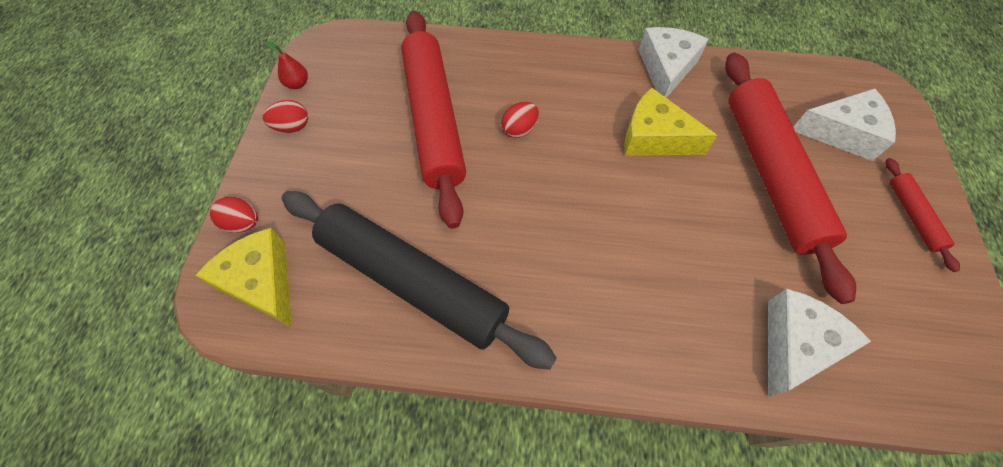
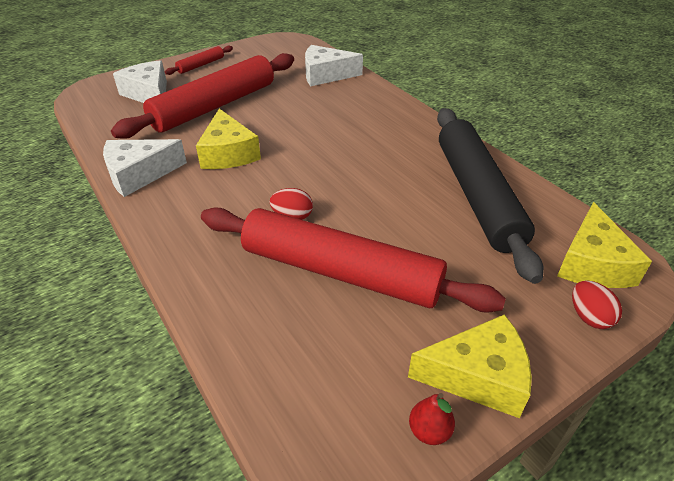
camera: 130 degrees left, 20 degrees down
(292, 127) = (478, 376): red egg -> yellow cheese
(434, 120) = (341, 272): red rolling pin -> red rolling pin turned 75 degrees clockwise

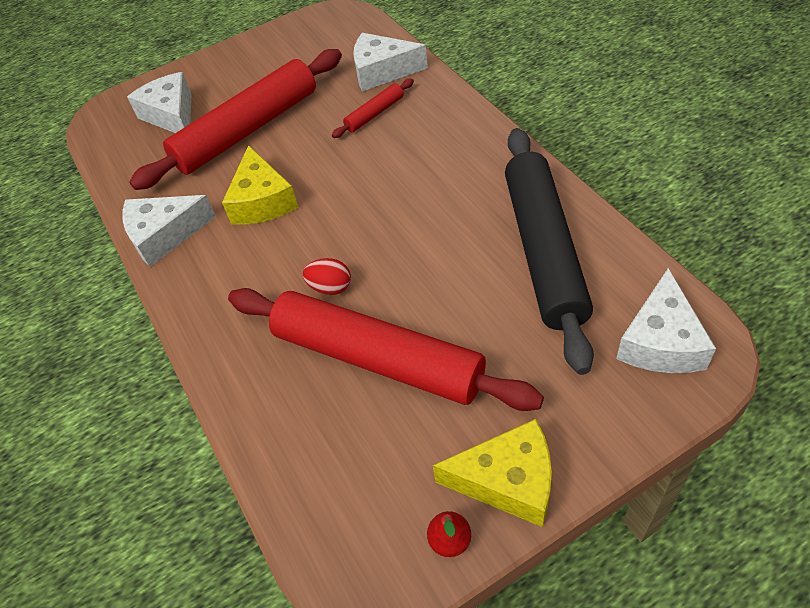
camera: 10 degrees right, 10 degrees up
(201, 65) = (231, 64): red rolling pin -> red rolling pin (375, 114)
(589, 317) = (641, 410): red egg -> none
(592, 263) = (660, 341): yellow cheese -> white cheese

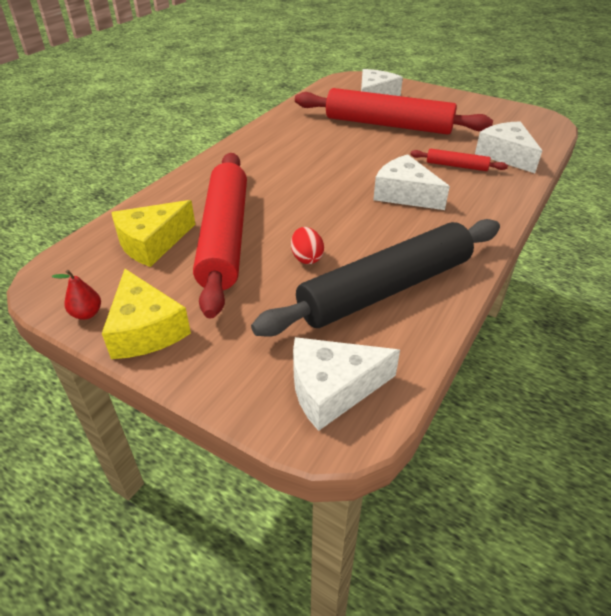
camera: 55 degrees right, 10 degrees down
(164, 235) = (274, 129): white cheese -> white cheese (405, 194)
(262, 201) = (330, 150): yellow cheese -> yellow cheese (152, 243)
(330, 287) = (274, 199): red egg -> red egg (306, 258)

